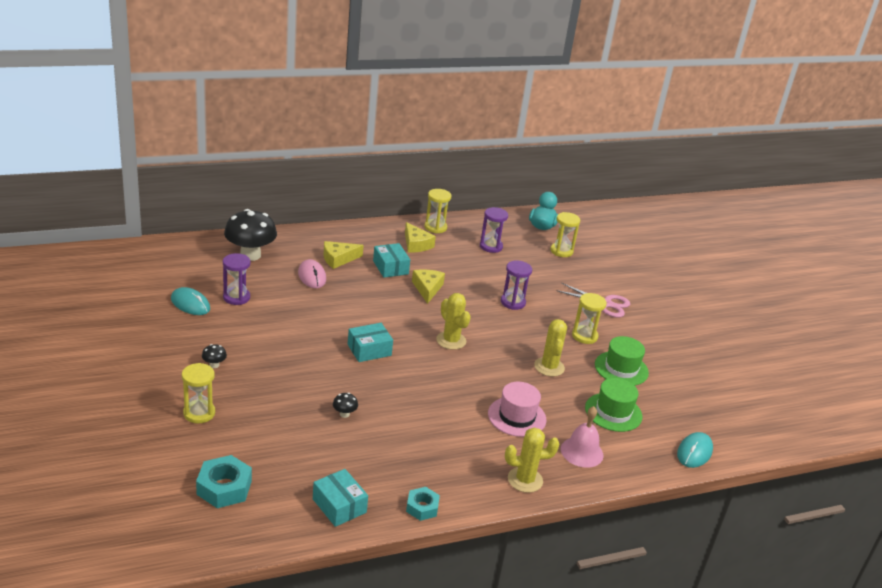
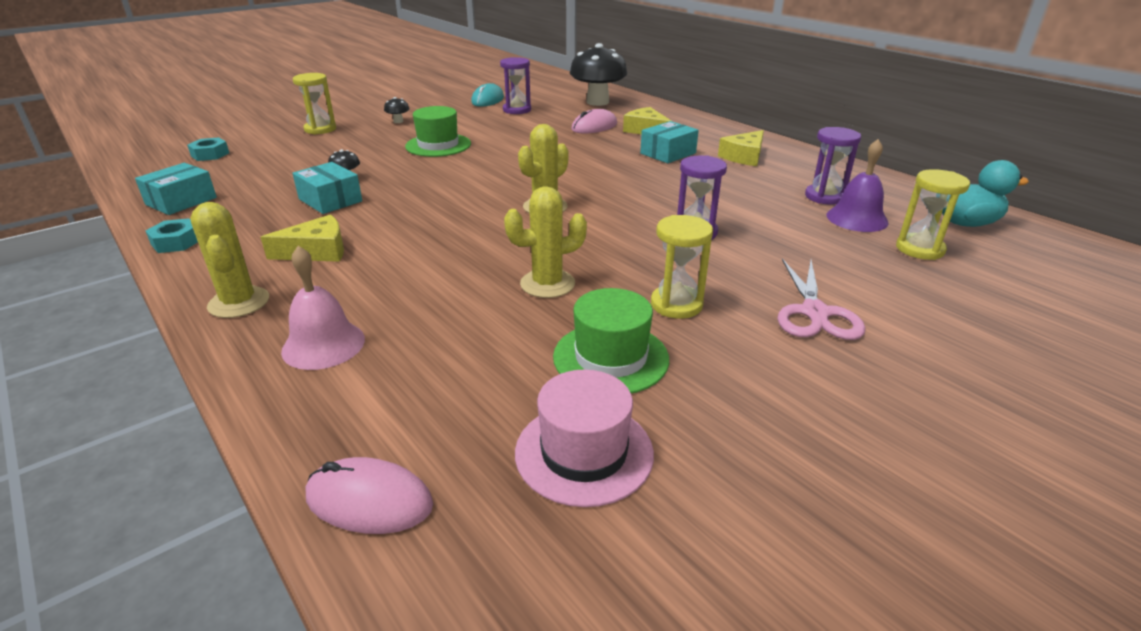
camera: 75 degrees right, 0 degrees up
(224, 487) = (210, 154): turquoise nut -> turquoise nut, size x0.64
(369, 350) = (479, 170): turquoise box -> turquoise box (330, 200)
(427, 289) = (649, 177): yellow cheese -> yellow cheese (317, 251)
(435, 227) = (806, 160): yellow hourglass -> none
(517, 417) = (394, 275): pink hat -> pink hat (584, 452)
(522, 250) = (857, 218): none -> purple bell
(613, 412) = (458, 365): green hat -> green hat (438, 145)
(694, 452) = (369, 500): turquoise mouse -> pink mouse

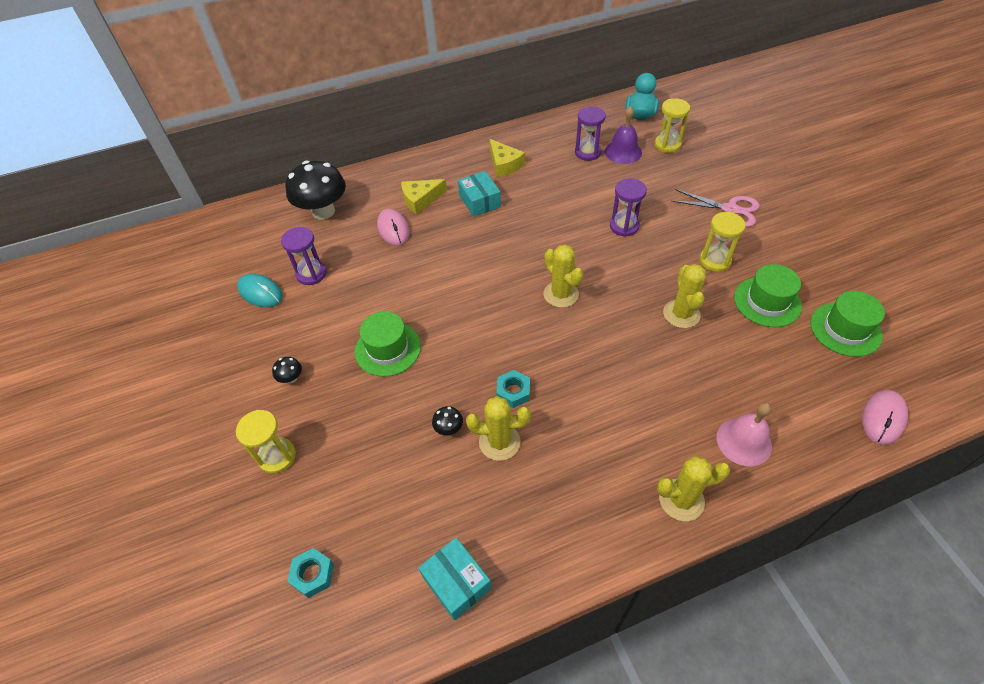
camera: 70 degrees left, 20 degrees up
(176, 242) = (560, 568): turquoise nut -> turquoise nut (513, 392)
(317, 251) = (604, 450): yellow cheese -> none
(330, 200) = (499, 442): turquoise box -> yellow cactus
(584, 452) = (845, 329): pink hat -> green hat

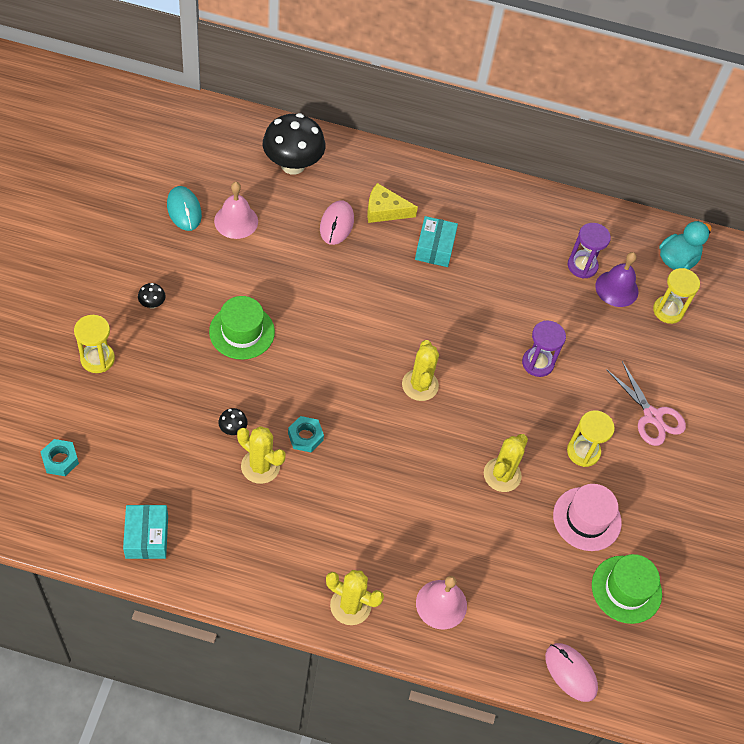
camera: 25 degrees right, 5 degrees up
(311, 274) = (236, 221): purple hourglass -> pink bell
(504, 164) = (492, 225): yellow cheese -> none
(767, 302) = (587, 519): green hat -> pink hat
(883, 418) = (570, 672): pink mouse -> pink mouse turned 75 degrees clockwise

